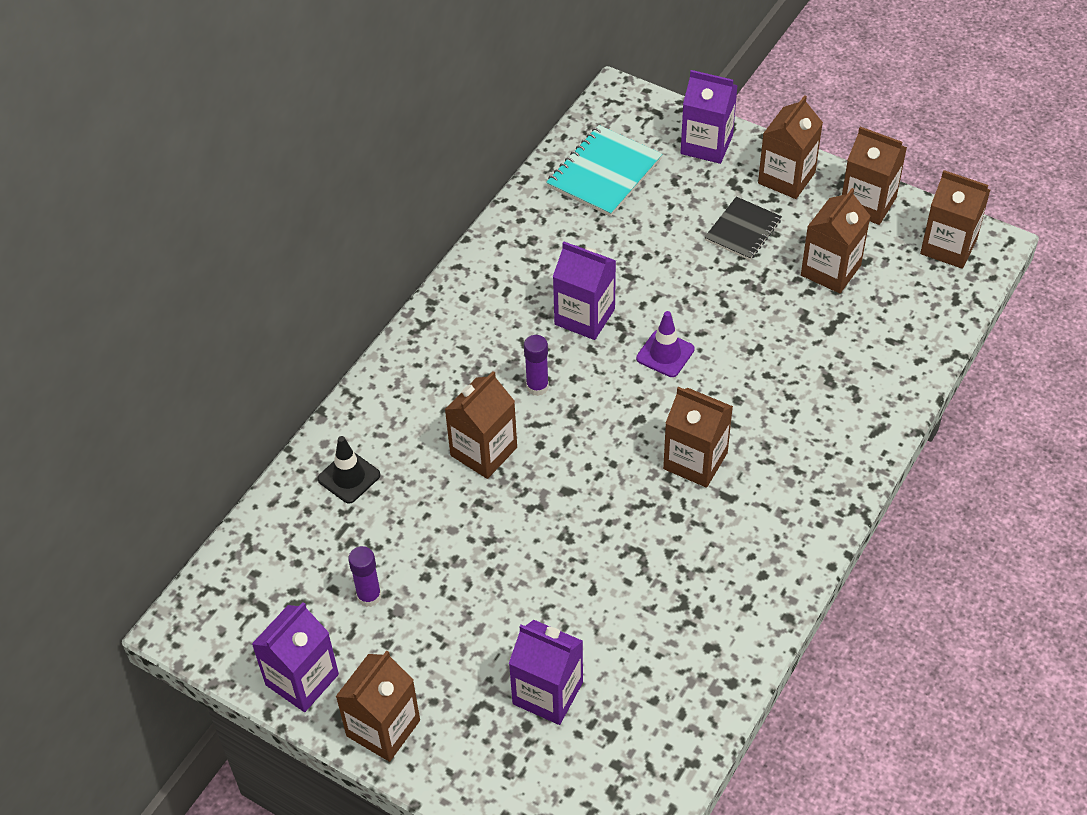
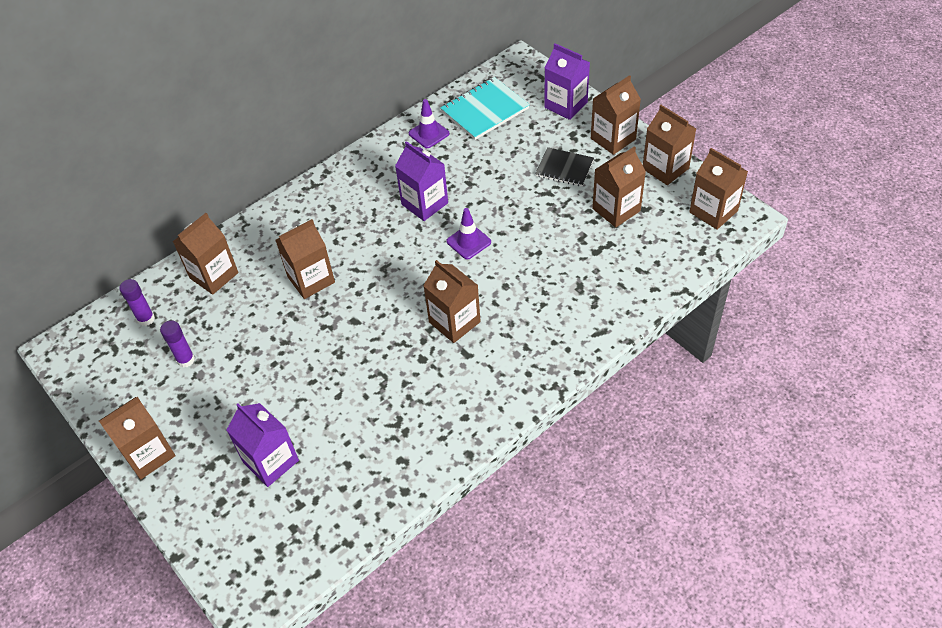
camera: 20 degrees right, 0 degrees up
(302, 679) = (113, 405): purple carton -> none
(349, 477) = (214, 275): black traffic cone -> brown carton
(537, 387) = (369, 244): purple glue stick -> purple glue stick (146, 319)
(545, 221) = (429, 133): none -> purple traffic cone
(742, 230) = (564, 168): black notebook -> black notebook turned 60 degrees clockwise

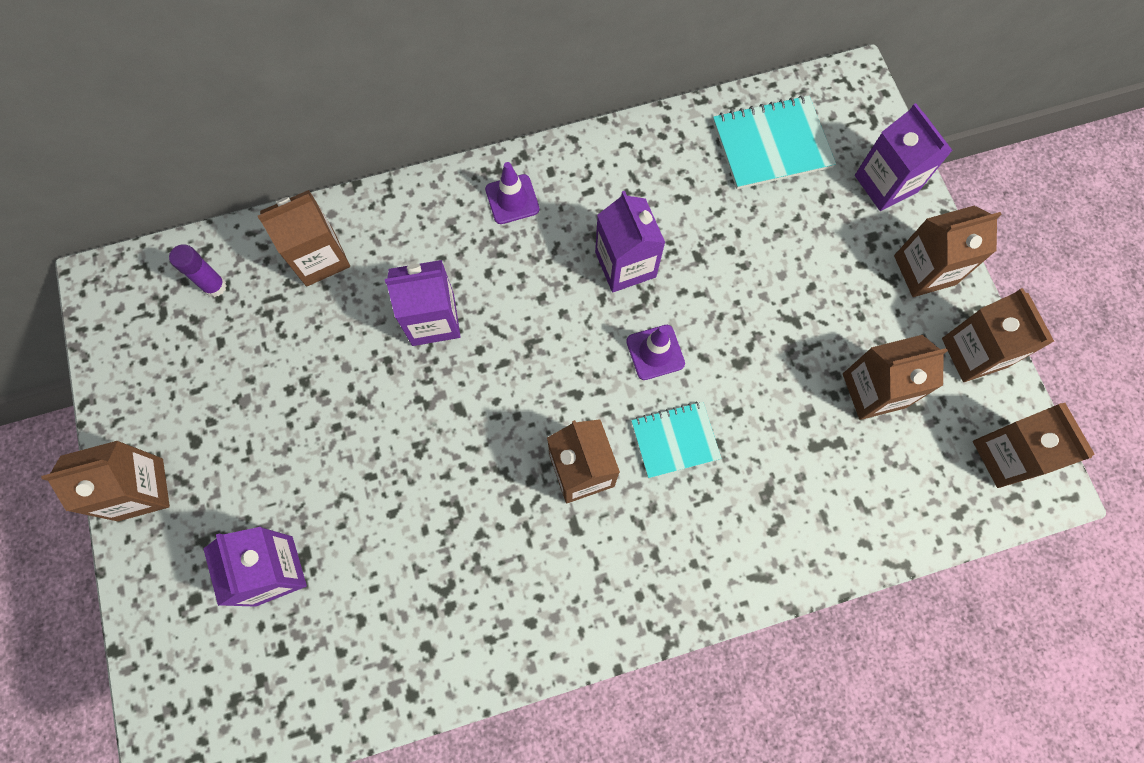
camera: 20 degrees right, 20 degrees up
(186, 360) = (236, 371): purple glue stick -> none
(311, 280) = (433, 319): brown carton -> purple carton
(429, 133) = (680, 151): purple traffic cone -> purple traffic cone (512, 199)
(506, 282) = (675, 440): none -> turquoise notebook
(564, 168) = (835, 290): black notebook -> none

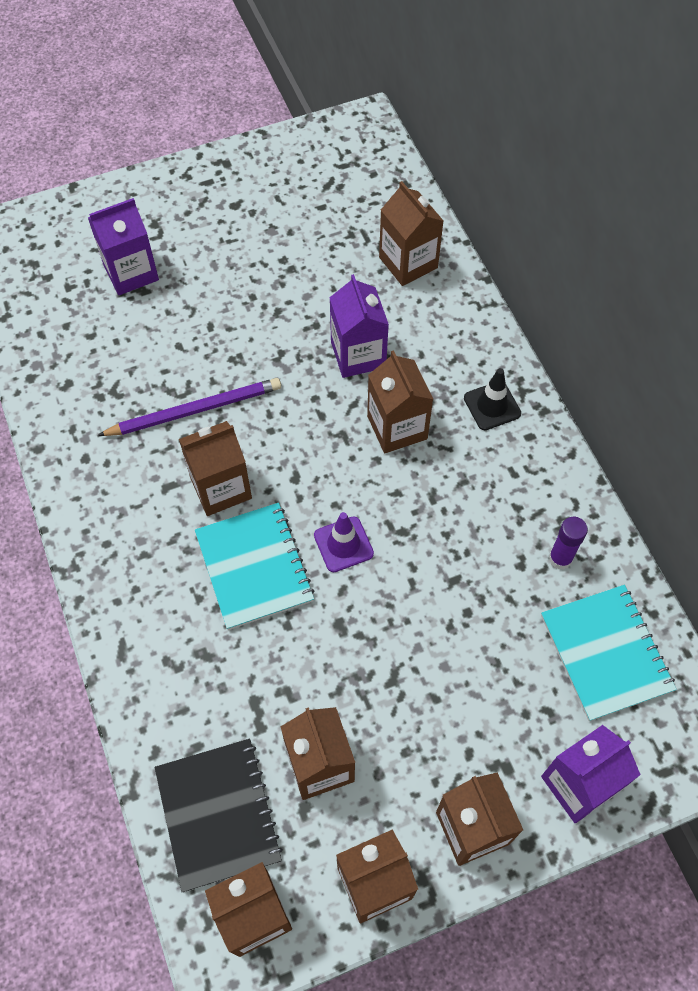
camera: 85 degrees right, 10 degrees down
(140, 489) = (194, 178): brown carton -> brown carton (397, 427)
(215, 286) = (371, 195): purple glue stick -> purple glue stick (560, 558)
(482, 496) = (195, 410): none -> purple pencil
(512, 199) = (492, 406): purple traffic cone -> black traffic cone
(625, 264) = (435, 511): purple carton -> none
(675, 440) = (254, 567): turquoise notebook -> turquoise notebook, size x1.51
(921, 484) = (218, 814): none -> black notebook

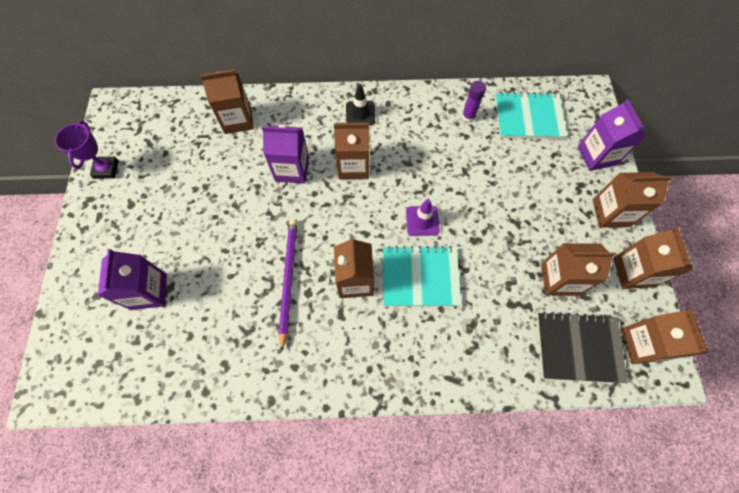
camera: 70 degrees left, 5 degrees up
(272, 160) = (106, 169): none -> purple trophy

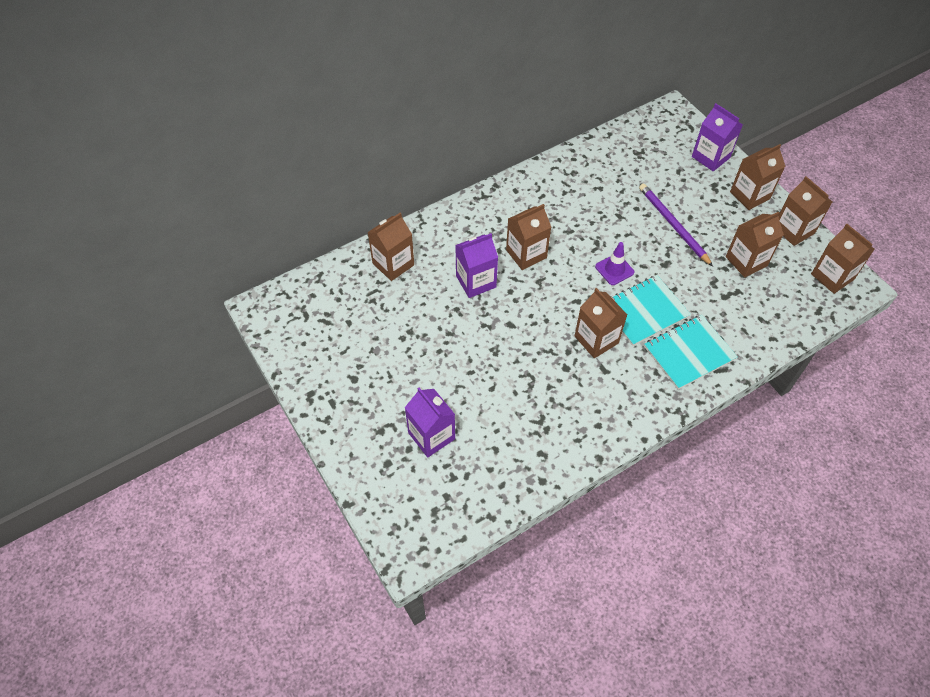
camera: 30 degrees left, 10 degrees down
(106, 169) = (304, 362): purple trophy -> none
(288, 280) = (542, 366): purple pencil -> purple pencil (673, 225)
(360, 113) = (498, 209): black traffic cone -> none
(468, 116) = (590, 172): purple glue stick -> none
(528, 117) = (638, 151): turquoise notebook -> turquoise notebook (689, 353)
(578, 347) = (792, 301): black notebook -> none

